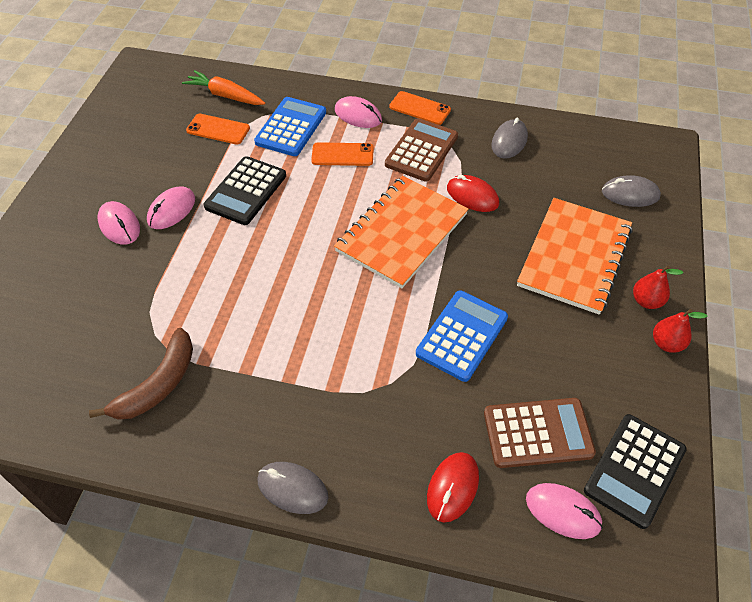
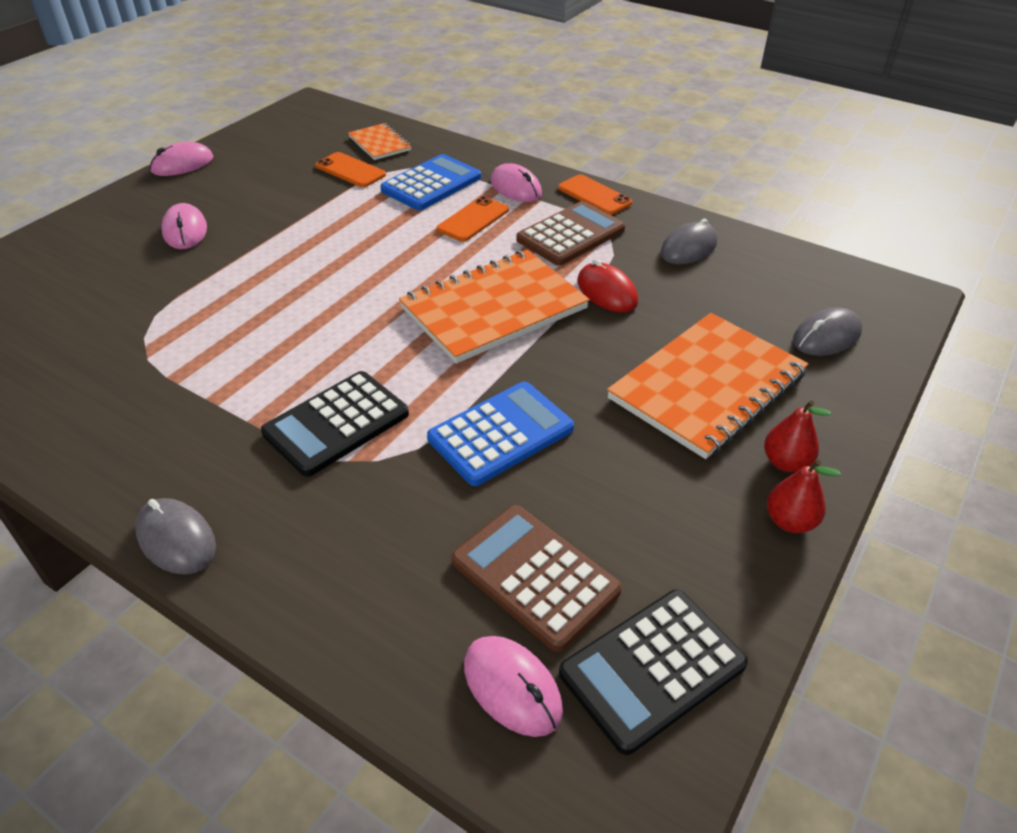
camera: 20 degrees right, 10 degrees down
(158, 384) = (110, 386): brown banana -> none
(171, 210) = (248, 229): pink mouse -> pink mouse (182, 164)
(225, 95) = (379, 143): orange carrot -> orange notebook
(246, 191) = (340, 230): black calculator -> black calculator (336, 423)
(342, 154) = (473, 219): orange phone -> orange phone turned 75 degrees counterclockwise
(452, 488) = (376, 605): red mouse -> none
(537, 433) = (535, 576): brown calculator -> brown calculator turned 150 degrees counterclockwise
(630, 194) = (826, 337): grey mouse -> grey mouse turned 60 degrees counterclockwise

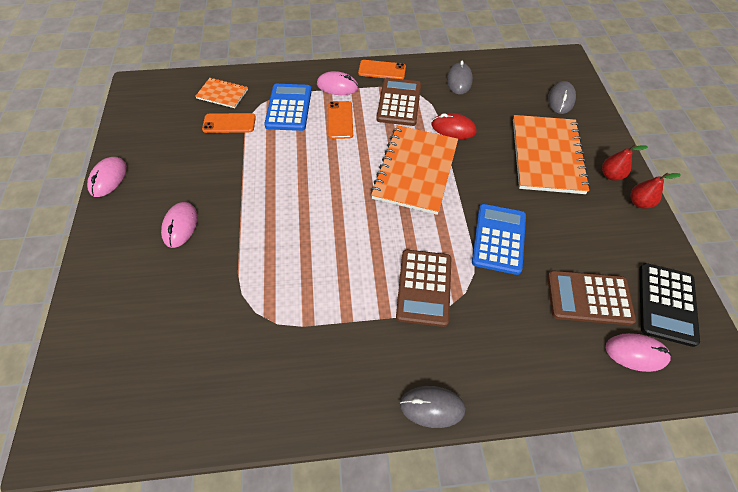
camera: 40 degrees left, 15 degrees up
(185, 231) = (180, 226): pink mouse -> pink mouse turned 60 degrees clockwise
(336, 423) = (424, 287): black calculator -> brown calculator

